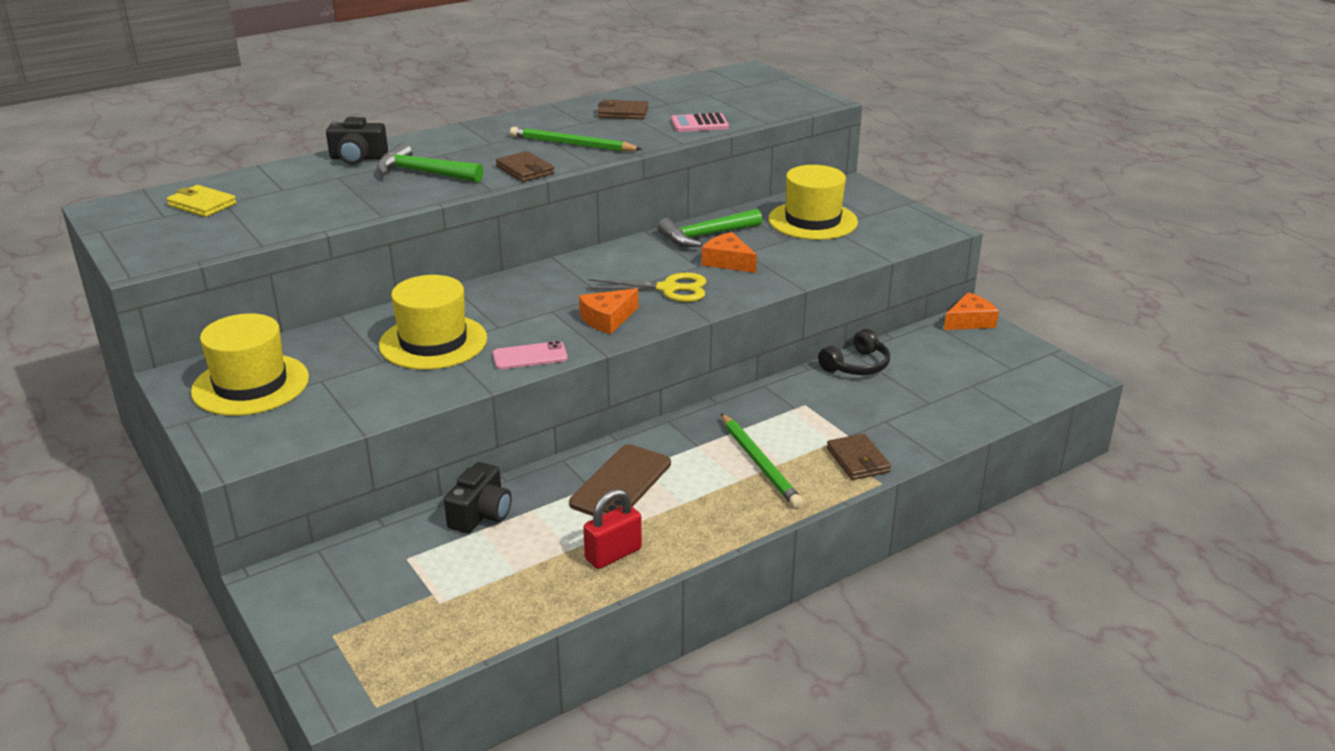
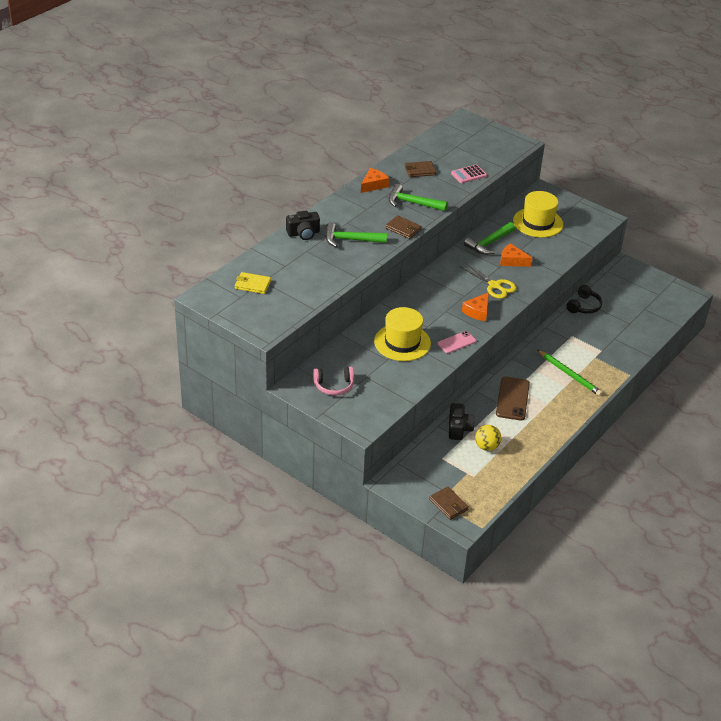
camera: 20 degrees left, 10 degrees up
(250, 385) = (334, 386): yellow hat -> pink headphones
(508, 554) = (486, 446): none -> yellow ball
(572, 144) = (412, 203): green pencil -> green hammer
(613, 554) = (533, 436): red padlock -> none
(668, 289) = (494, 285): yellow scissors -> yellow scissors turned 60 degrees clockwise
(858, 460) = (613, 364): brown wallet -> brown wallet (448, 504)
(970, 321) = (625, 266): orange cheese -> orange cheese (373, 185)

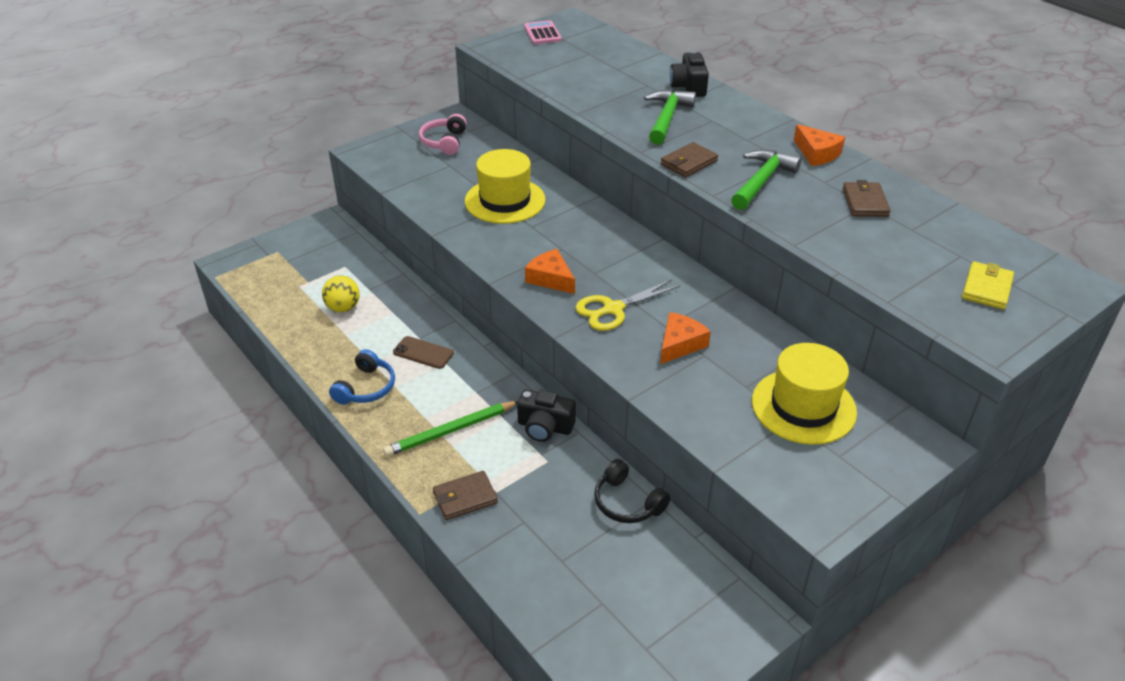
camera: 105 degrees right, 0 degrees up
(252, 285) = (583, 47): yellow wallet -> yellow wallet (986, 288)
(448, 504) = (267, 258): brown wallet -> brown wallet (465, 498)
(456, 342) = (486, 246): pink phone -> none
(459, 428) = (389, 290): black camera -> black camera (545, 427)
(468, 174) = (857, 253): pink calculator -> pink calculator (542, 33)
(489, 243) = (735, 327): green hammer -> none
(512, 399) = (423, 353): brown phone -> brown phone, size x0.63
(554, 416) = (366, 388): none -> blue headphones

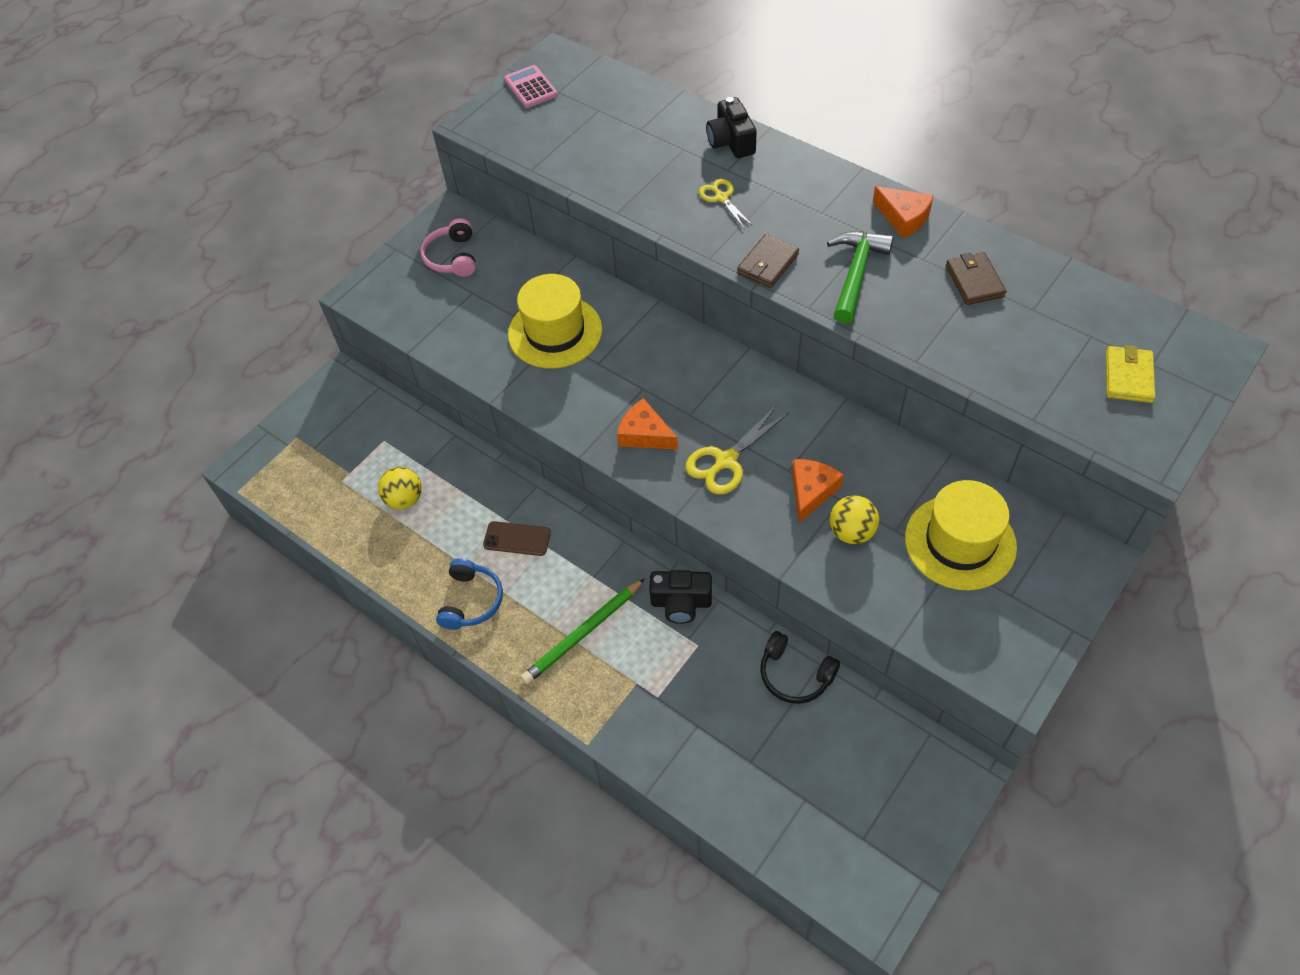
camera: 10 degrees left, 15 degrees up
(465, 498) = (627, 712): brown wallet -> none
(667, 118) = (721, 198): green hammer -> yellow scissors
(706, 379) = (852, 532): none -> yellow ball

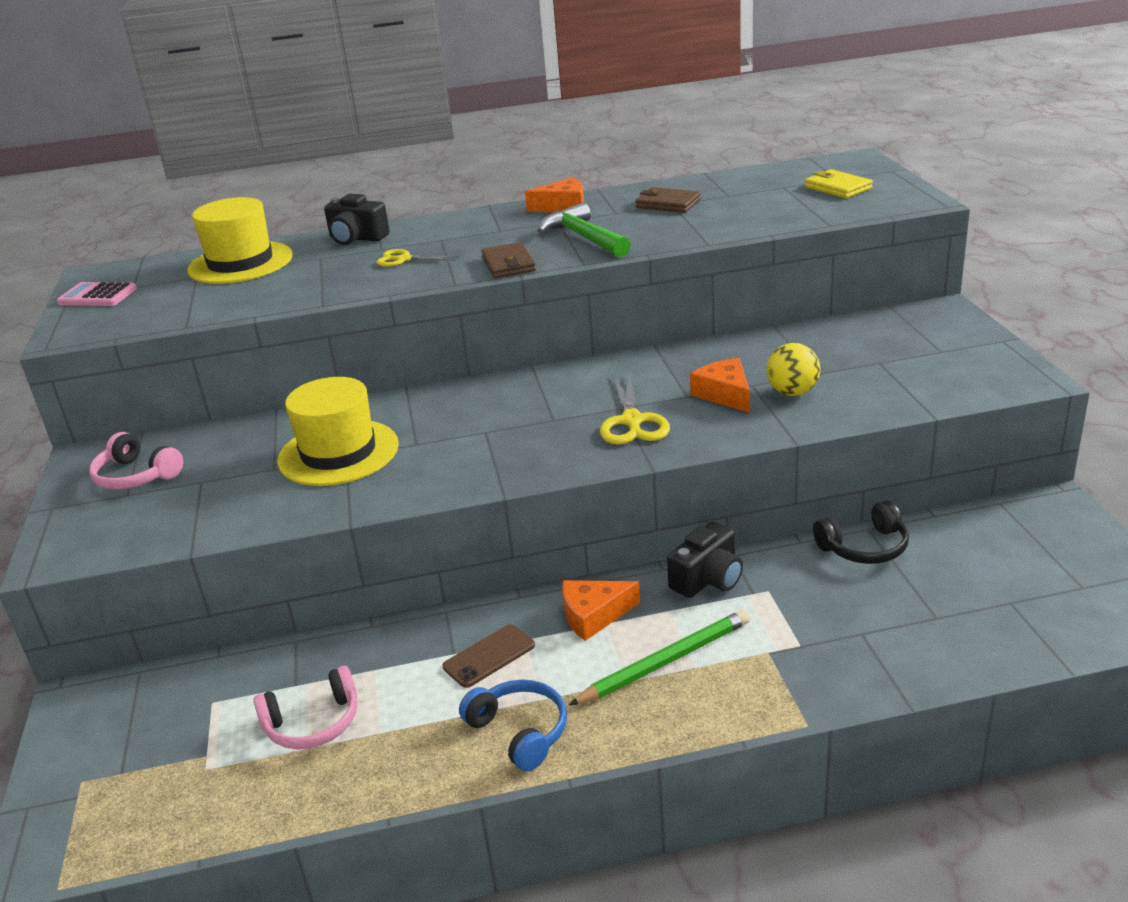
camera: 50 degrees left, 25 degrees down
(404, 499) = (313, 723): yellow ball -> pink headphones
(583, 633) = (665, 662): green pencil -> green pencil turned 120 degrees counterclockwise
(645, 434) = (537, 450): orange cheese -> orange cheese (594, 615)
(960, 542) = (863, 352): yellow hat -> yellow hat (240, 263)

